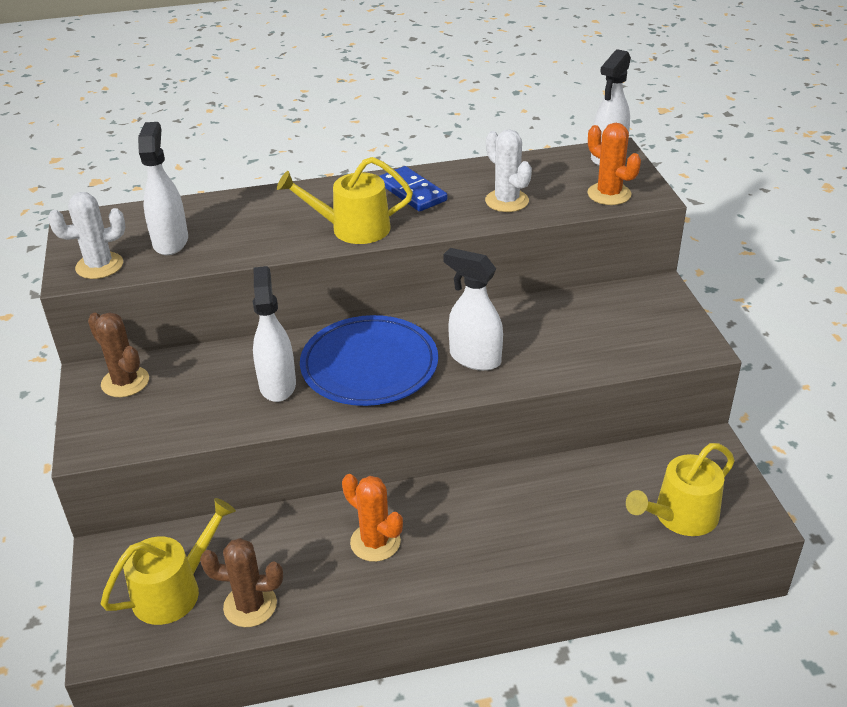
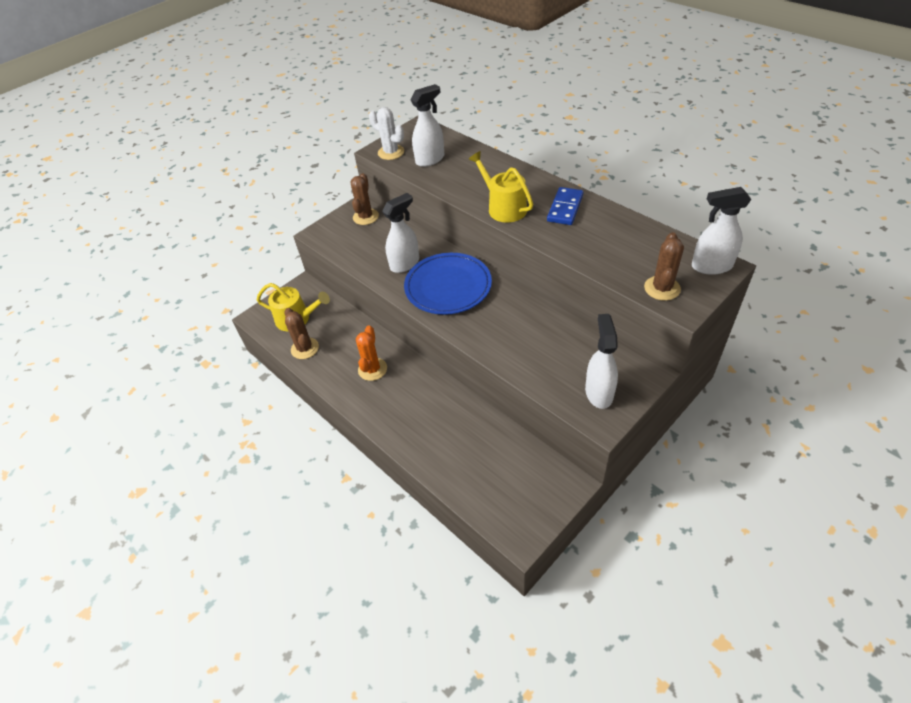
camera: 60 degrees right, 10 degrees up
(474, 358) = (491, 323): white spray bottle -> white spray bottle (599, 392)
(507, 201) = (599, 248): white cactus -> none
(609, 194) = (662, 288): orange cactus -> brown cactus
(681, 516) = (492, 494): yellow watering can -> none

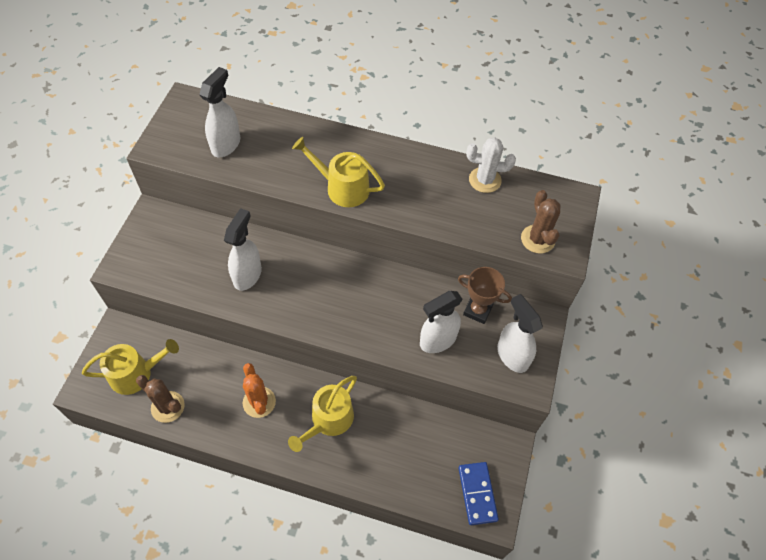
camera: 35 degrees left, 10 degrees up
(365, 217) = (166, 227): brown cactus -> none
(391, 152) = (173, 146): white cactus -> white cactus (485, 180)
(419, 402) = (329, 420): none -> yellow watering can
(448, 286) = (310, 288): blue plate -> none
(565, 208) = (404, 171): blue domino -> blue domino (477, 494)
(586, 347) = (477, 310): none -> brown trophy
(711, 266) = (566, 200): white spray bottle -> white spray bottle (437, 340)

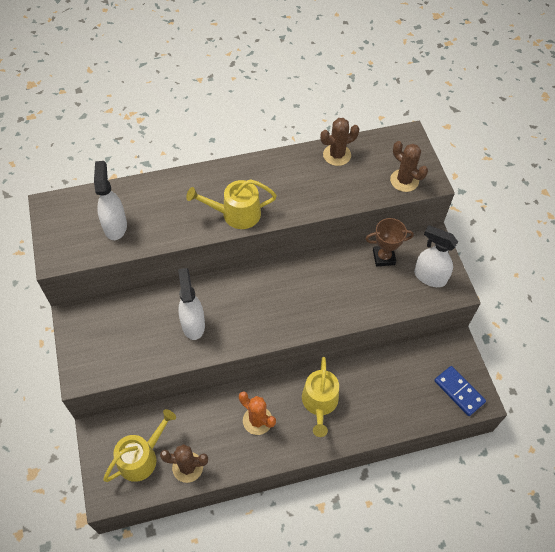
camera: 30 degrees left, 0 degrees up
(437, 340) = (371, 295): white spray bottle -> none
(485, 180) = (337, 155): white cactus -> brown cactus

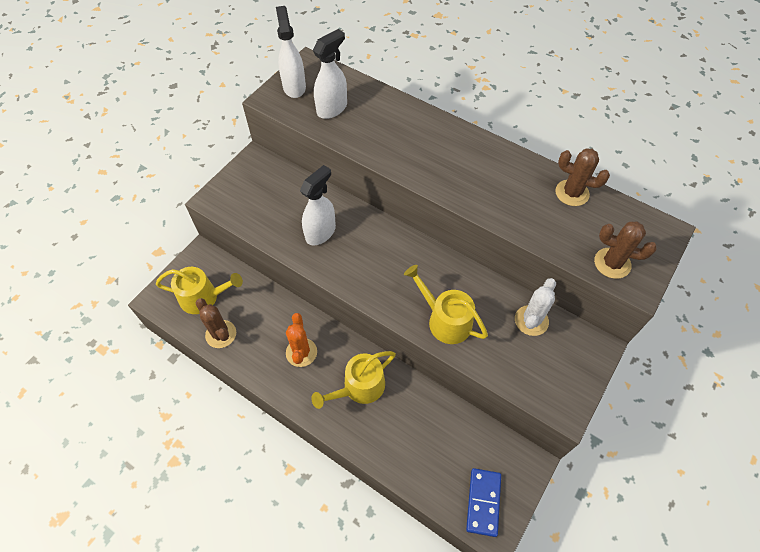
camera: 50 degrees right, 0 degrees up
(236, 214) = (428, 170): yellow watering can -> yellow watering can (445, 320)
(383, 257) = (531, 320): brown trophy -> white cactus
(404, 180) = (612, 263): brown cactus -> brown cactus turned 75 degrees counterclockwise
(429, 277) = (554, 374): white spray bottle -> white spray bottle (294, 87)

